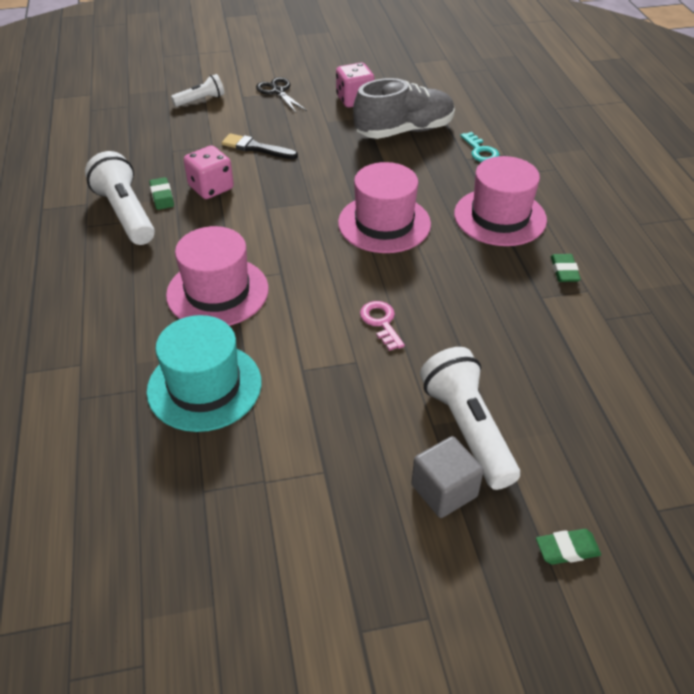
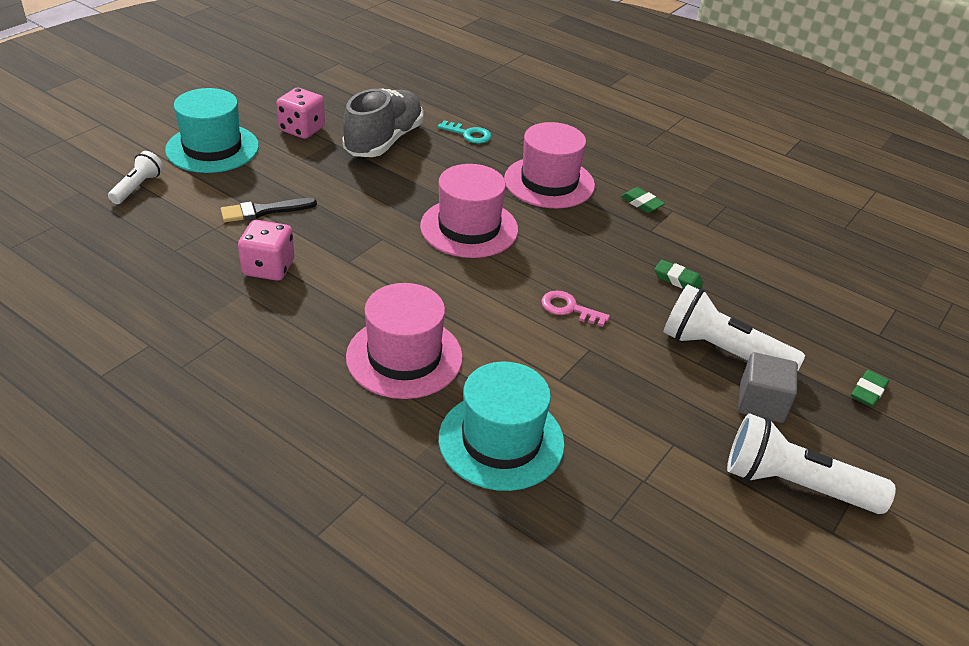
camera: 45 degrees left, 5 degrees down
(126, 214) = (210, 333): white flashlight -> white flashlight (794, 485)
(162, 196) = (227, 299): green eraser -> green eraser (677, 279)
(277, 91) = (212, 148): black scissors -> turquoise hat

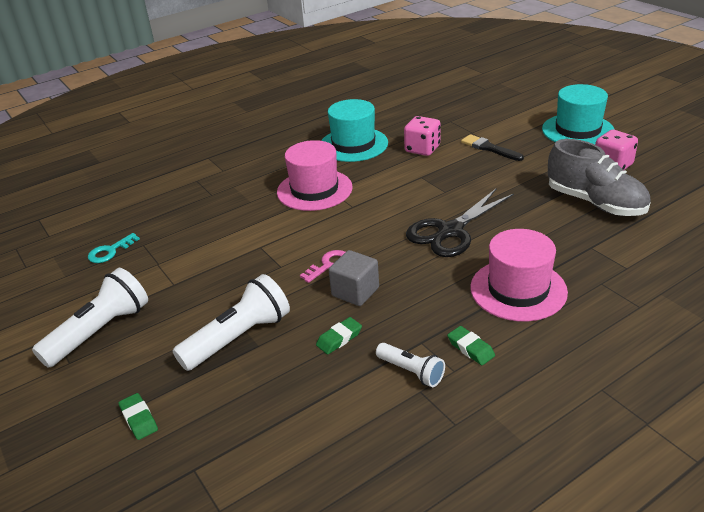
camera: 115 degrees right, 5 degrees down
(137, 187) = (524, 108): white flashlight -> white flashlight (411, 371)
(264, 211) = (489, 148): black brush -> black brush turned 45 degrees counterclockwise
(468, 134) = (614, 252): turquoise key -> turquoise key (110, 251)
(469, 228) = (449, 232): pink hat -> black scissors
(501, 440) = (225, 216): turquoise hat -> turquoise hat (353, 144)
(641, 203) = (470, 348): green eraser -> green eraser turned 75 degrees clockwise
(761, 403) = (175, 341): grey cube -> grey cube (355, 292)

